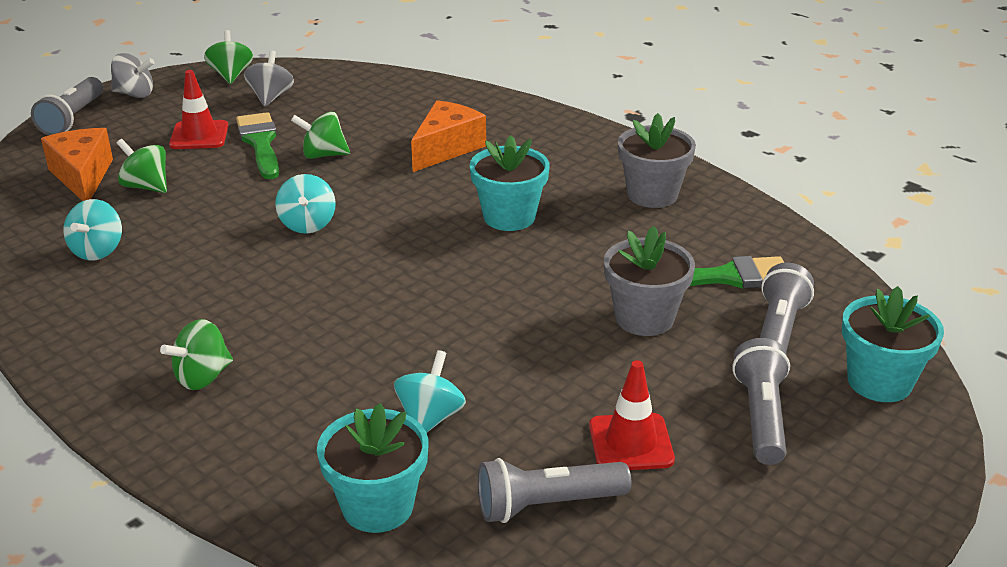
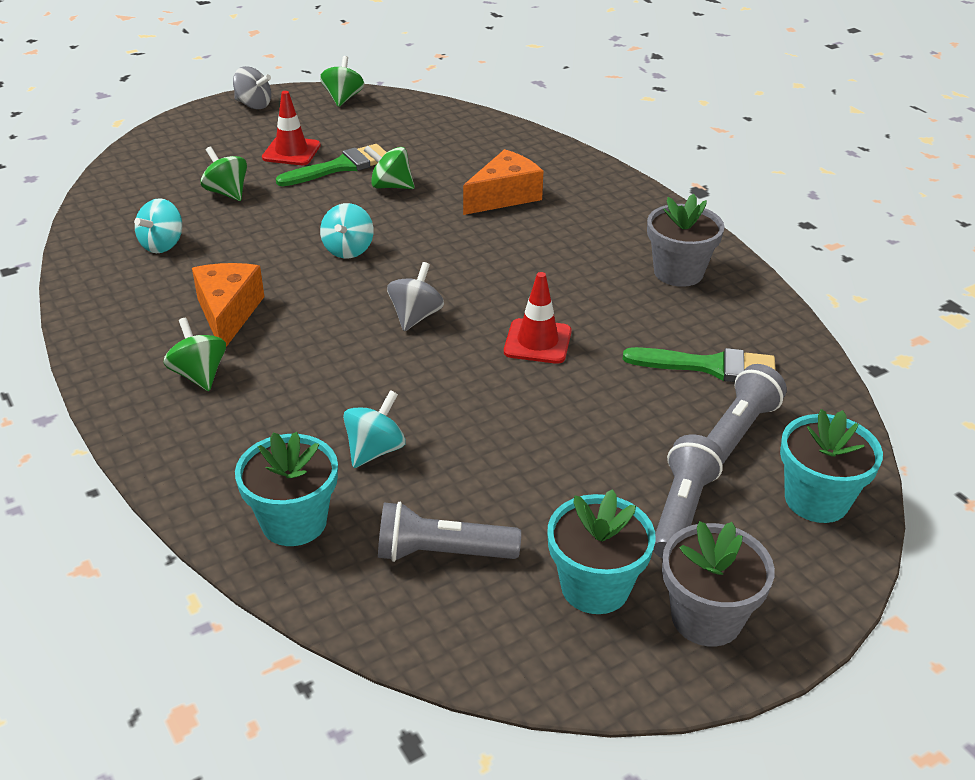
camera: 15 degrees right, 5 degrees up
(72, 119) = (193, 120): grey flashlight -> none
(82, 176) = (178, 175): orange cheese -> orange cheese (228, 314)
(202, 377) = (199, 375): green spinning top -> green spinning top turned 90 degrees clockwise
(260, 143) = (341, 167): green brush -> green brush turned 60 degrees clockwise
(271, 97) = (368, 124): grey spinning top -> grey spinning top (415, 316)
(509, 217) = (532, 272): turquoise flower pot -> turquoise flower pot (595, 587)
(631, 443) = (545, 510): red traffic cone -> red traffic cone (537, 342)
(644, 318) = (614, 393): grey flower pot -> grey flower pot (706, 618)

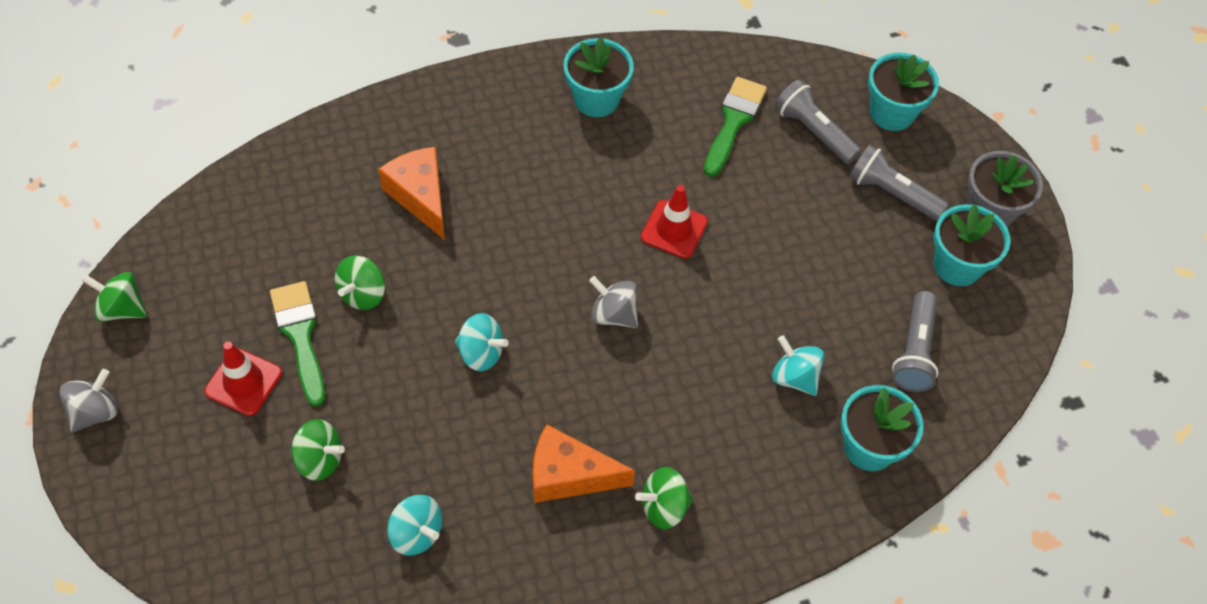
camera: 80 degrees left, 20 degrees up
(227, 192) = (319, 459): green spinning top -> green spinning top turned 135 degrees counterclockwise
(678, 272) = (596, 99): grey flower pot -> turquoise flower pot

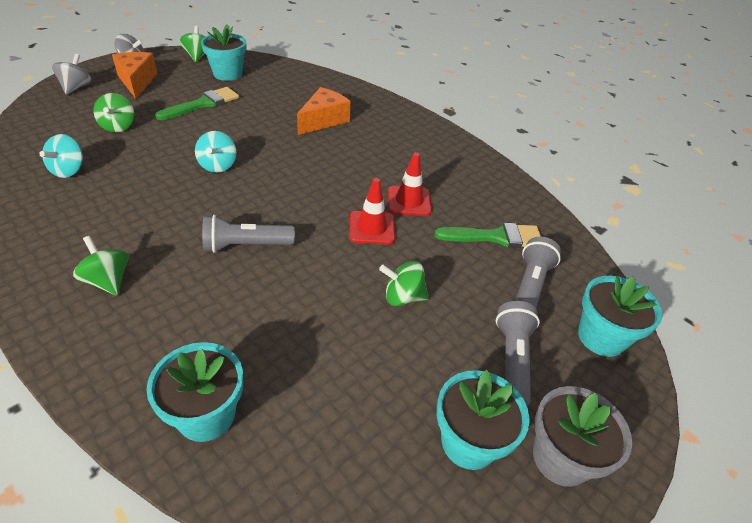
camera: 65 degrees right, 15 degrees down
(243, 382) = (165, 94): red traffic cone -> red traffic cone (409, 201)
(363, 294) = (242, 116): green spinning top -> green spinning top (403, 297)
(568, 475) = (128, 224): orange cheese -> orange cheese (137, 81)
(596, 99) = (453, 168): turquoise flower pot -> turquoise flower pot (228, 74)
(613, 314) = (278, 215): grey spinning top -> grey spinning top (76, 88)
(794, 377) = (266, 335): turquoise spinning top -> none
(914, 352) = (338, 428): grey flashlight -> grey flashlight (245, 246)

